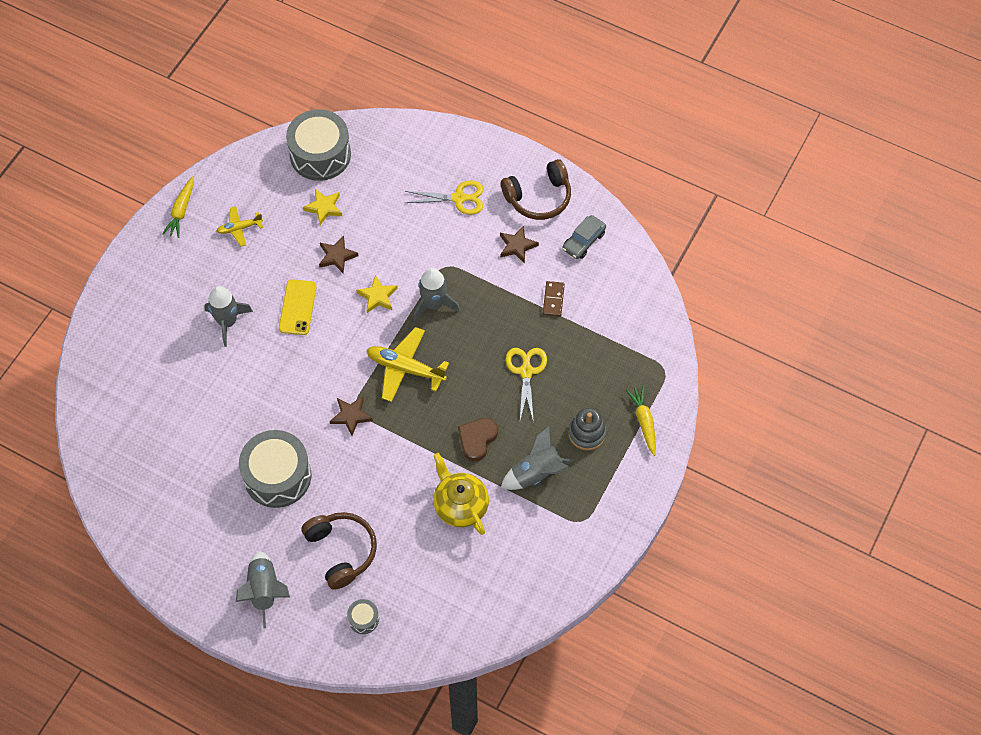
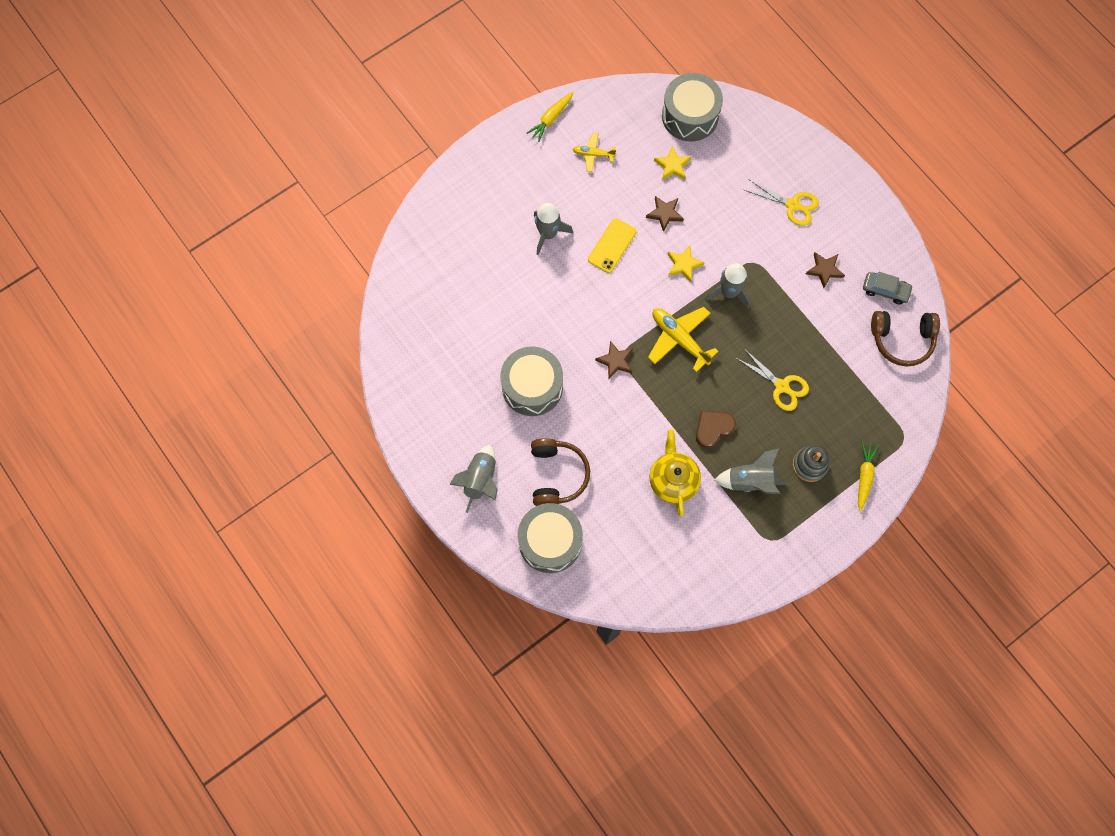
camera: 25 degrees right, 10 degrees up
(363, 619) = (550, 541): grey drum -> grey drum, size x2.29
(526, 371) = (782, 386): yellow scissors -> yellow scissors turned 105 degrees clockwise
(539, 197) = (863, 233): brown headphones -> brown headphones (902, 340)
(553, 300) = (834, 332): brown domino -> none
(583, 241) = (885, 290): grey car -> grey car turned 135 degrees counterclockwise

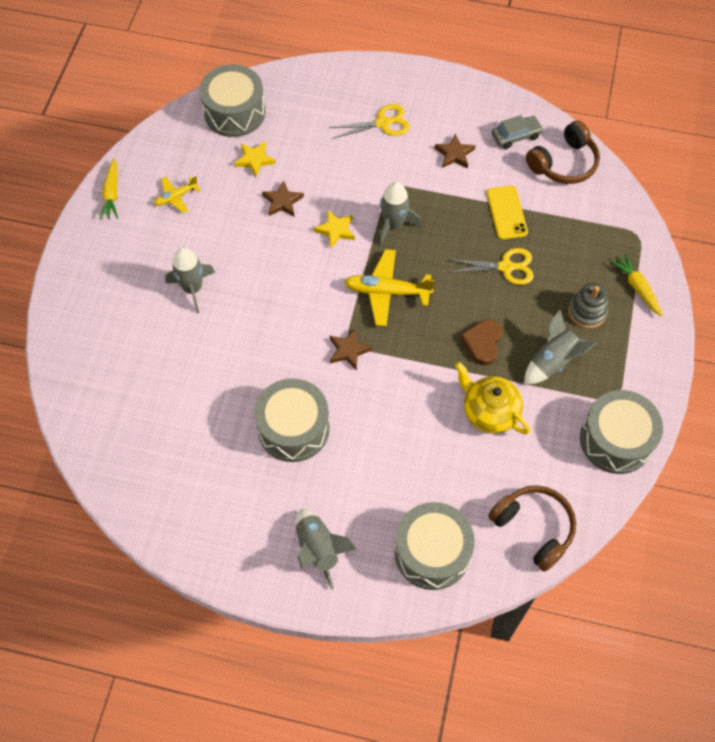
camera: 40 degrees left, 10 degrees down
(557, 475) = (385, 488): brown headphones -> brown headphones (534, 528)
(612, 245) = (259, 258): yellow phone -> yellow phone (506, 212)
(742, 569) = (615, 440): none -> grey drum

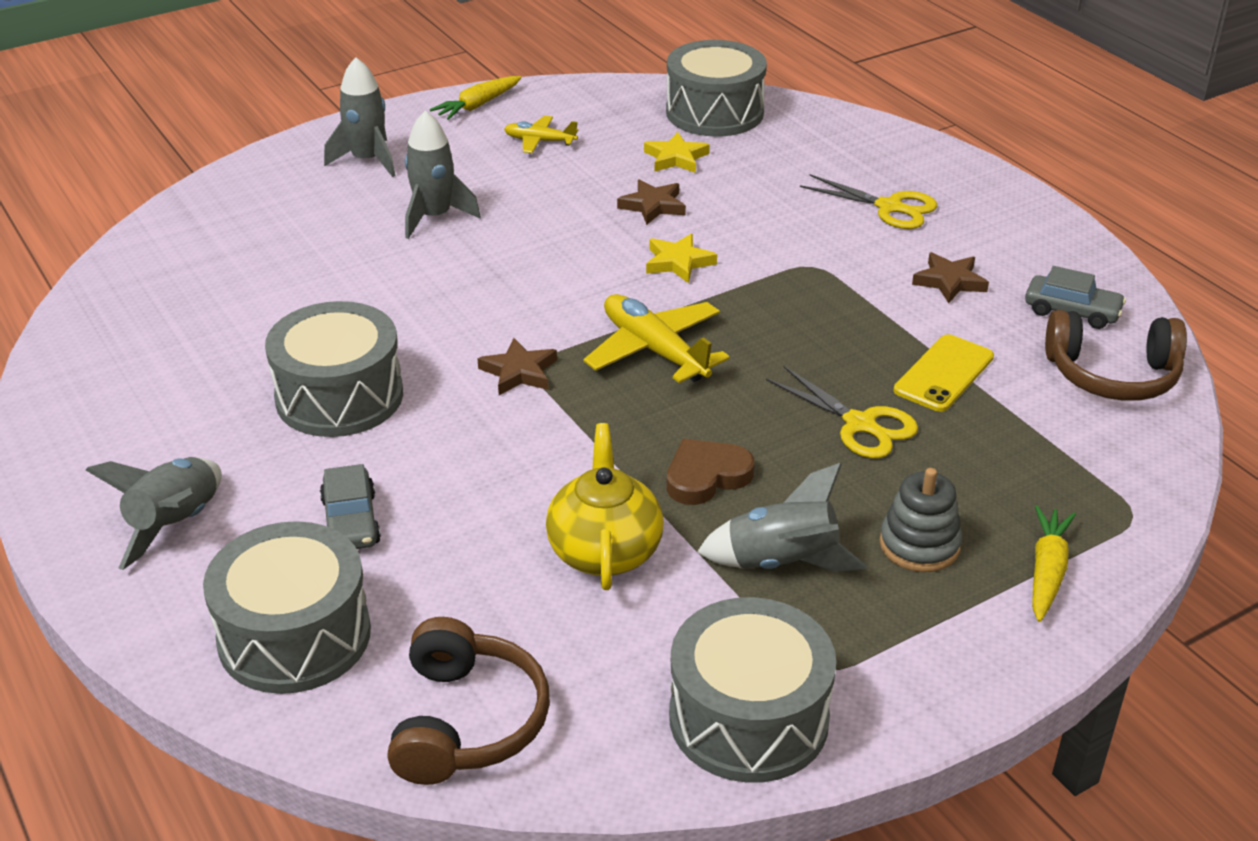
camera: 45 degrees right, 25 degrees down
(383, 484) = (351, 521): none -> grey car
(393, 225) = (761, 298): grey rocket -> grey rocket (368, 160)

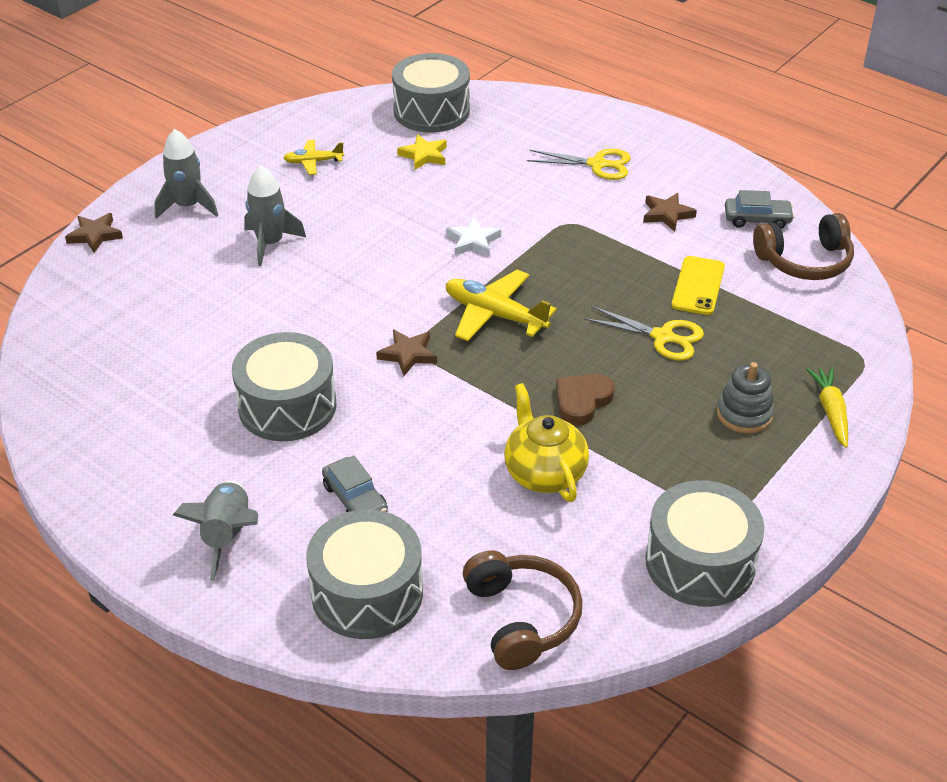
camera: 20 degrees left, 5 degrees up
(478, 105) = (247, 140): yellow carrot -> none
(653, 206) = (429, 199): brown star -> brown star (95, 235)
(678, 262) = (473, 241): yellow star -> white star
(781, 562) = (664, 450): grey rocket -> none

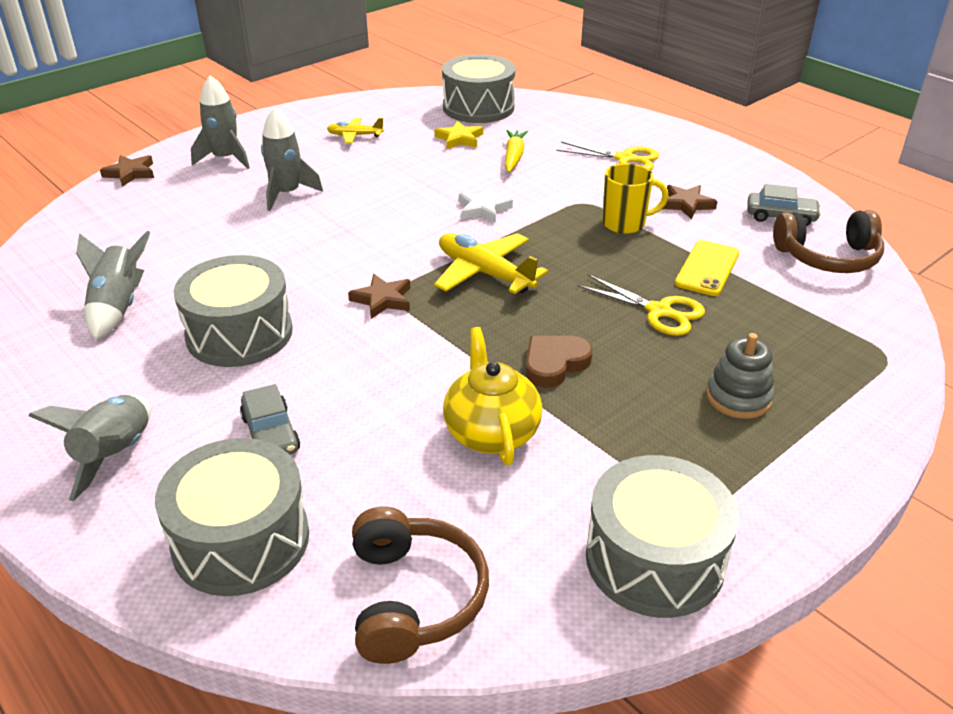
camera: 10 degrees right, 5 degrees down
(159, 392) = (118, 307): none -> grey rocket
(613, 243) = (625, 224): none -> yellow mug
(830, 411) = (842, 406): yellow carrot -> yellow carrot (514, 157)

